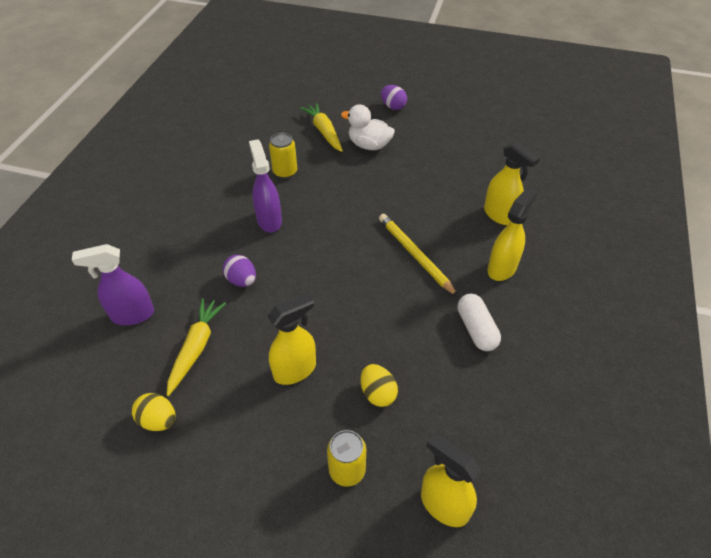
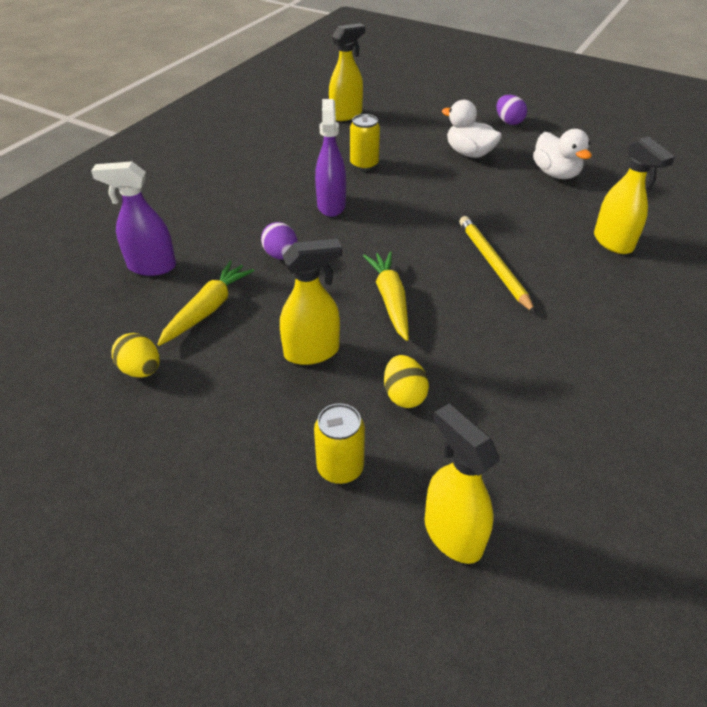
camera: 15 degrees right, 5 degrees down
(324, 131) = (420, 134): yellow carrot -> yellow carrot (390, 299)
(442, 155) = (555, 174): none -> white duck
(476, 329) = (550, 353): white capsule -> none
(502, 268) = (601, 296): yellow spray bottle -> yellow spray bottle (346, 115)

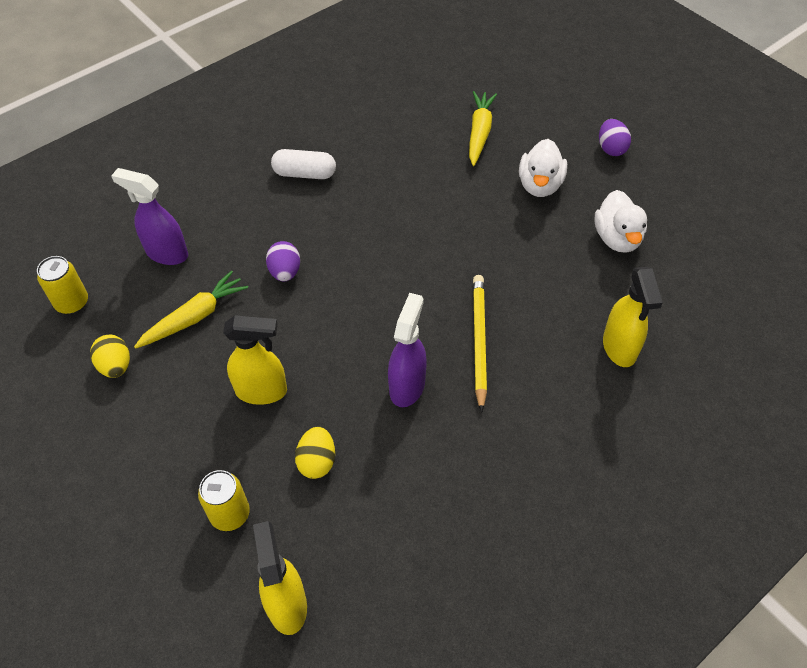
camera: 20 degrees right, 10 degrees up
(258, 184) = (304, 174): none -> white capsule
(331, 205) = (361, 221): purple spray bottle -> purple spray bottle (407, 386)
(346, 115) = (438, 96): yellow spray bottle -> none
(364, 164) = (421, 173): yellow can -> yellow can (72, 303)
(390, 299) = (358, 354): yellow carrot -> yellow carrot (479, 132)
(469, 153) = (540, 185): white duck -> white duck turned 135 degrees counterclockwise

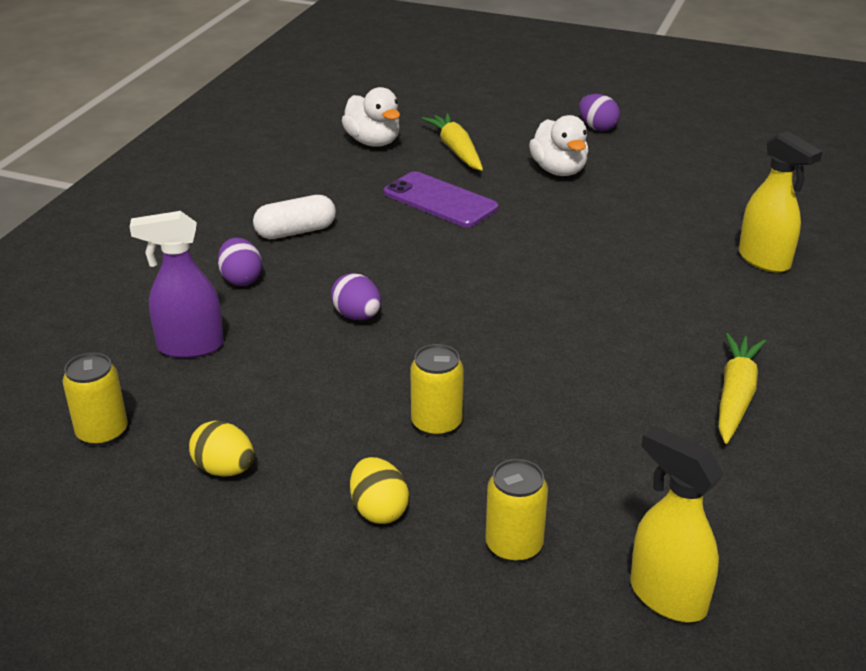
camera: 30 degrees left, 20 degrees down
(195, 317) = (285, 389): yellow carrot -> yellow carrot (735, 395)
(238, 205) = (241, 279): none -> purple egg
(262, 391) = (436, 423): yellow spray bottle -> yellow can
(317, 461) = (565, 458): yellow egg -> yellow egg (379, 510)
(407, 386) = (594, 360): purple spray bottle -> none
(426, 182) = (440, 200): none -> purple phone
(479, 341) = (628, 300): yellow pencil -> none
(617, 238) = (674, 186): white duck -> white duck (373, 142)

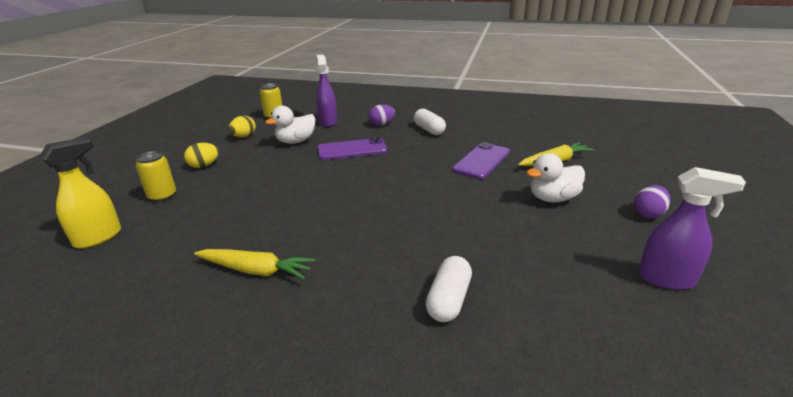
camera: 85 degrees right, 5 degrees down
(357, 316) = (352, 150): purple egg -> purple phone
(373, 142) = (545, 138): white duck -> white duck (296, 141)
(436, 423) = (259, 174): yellow can -> none
(712, 148) = (666, 279): none -> purple spray bottle
(764, 260) = (448, 300): yellow spray bottle -> white capsule

